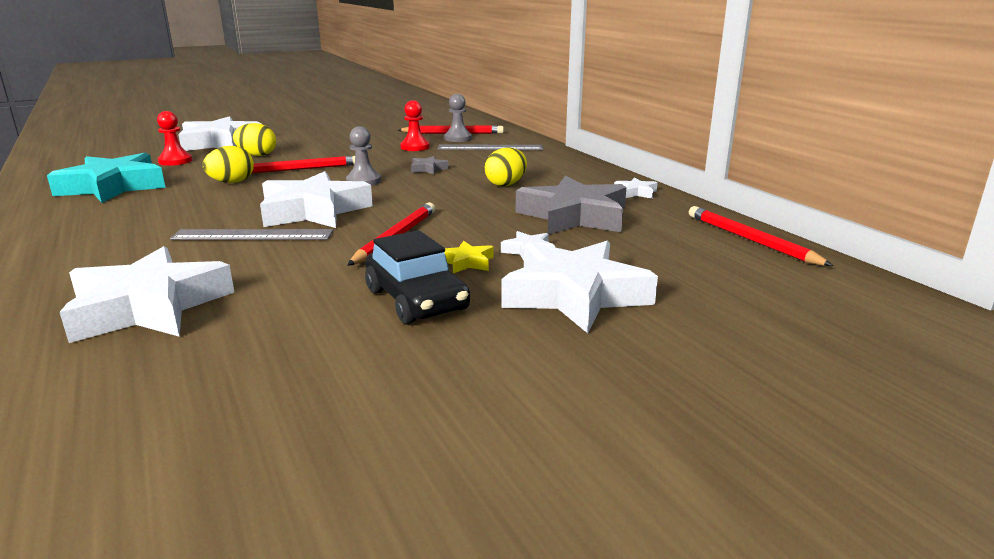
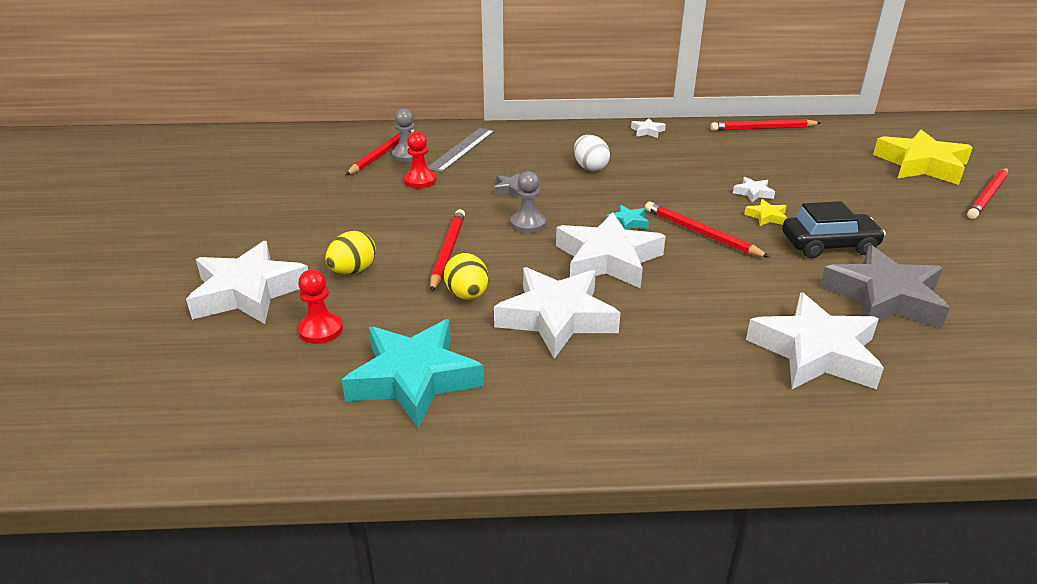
camera: 65 degrees left, 10 degrees up
(253, 235) = (661, 295): grey ruler -> none
(396, 209) = (628, 222): none -> turquoise star
(506, 184) = (590, 167): yellow egg -> white egg
(573, 216) = (689, 163): grey star -> grey star (884, 297)
(574, 295) = (834, 196): white star -> white star (557, 318)
(754, 430) = (988, 196): none -> red pencil
(806, 358) = (921, 165): none -> yellow star

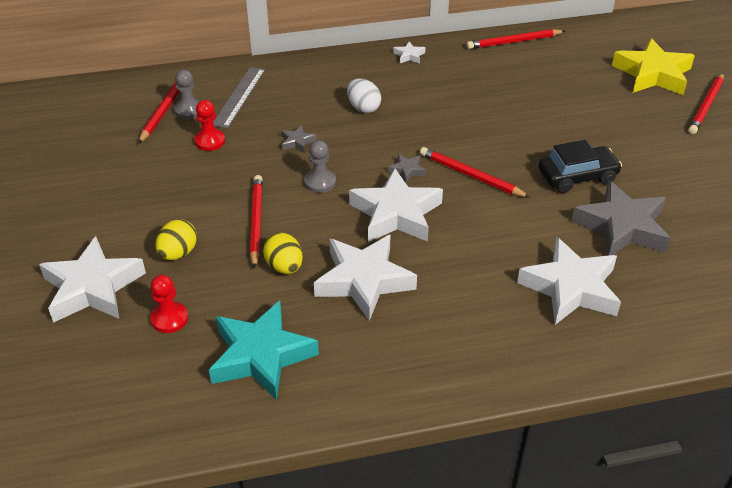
camera: 10 degrees left, 10 degrees up
(628, 222) = (407, 170): turquoise star -> grey star
(753, 193) = (511, 123): white star -> none
(766, 217) = (524, 150): yellow star -> none

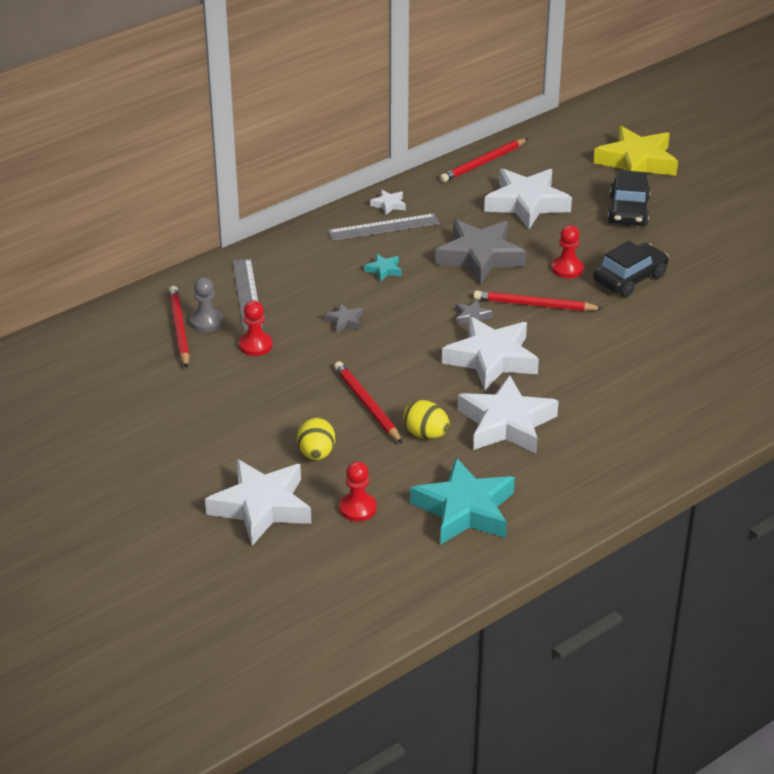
camera: 25 degrees left, 5 degrees down
(320, 182) = (398, 352): grey pawn -> none
(363, 108) = (384, 270): white egg -> turquoise star
(391, 72) = (383, 227): none -> grey ruler
(524, 151) = (567, 268): none -> red pawn
(570, 288) = (685, 375): white star -> white star (526, 204)
(616, 115) = (628, 211): none -> black car
(622, 227) = (696, 311): grey star -> grey star (480, 257)
(706, 105) = (702, 180): red pencil -> none

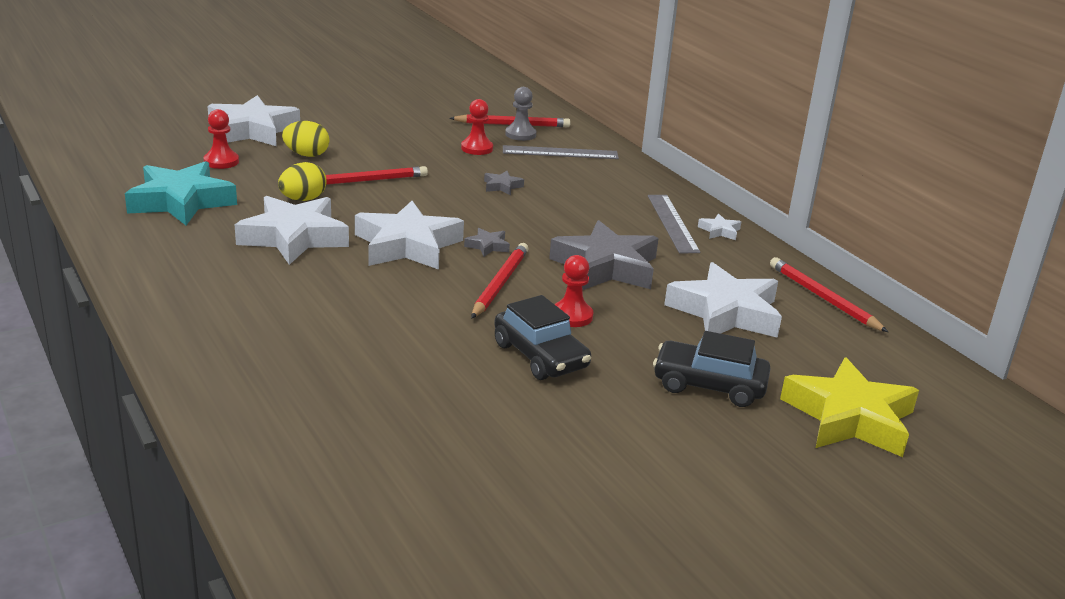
camera: 95 degrees right, 10 degrees down
(384, 270) = (588, 214): turquoise star -> none

